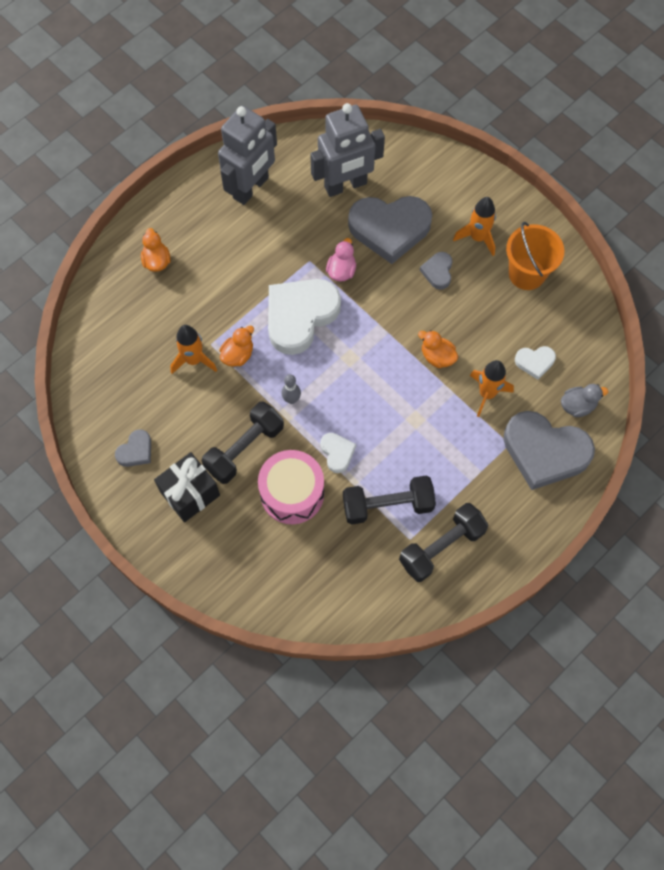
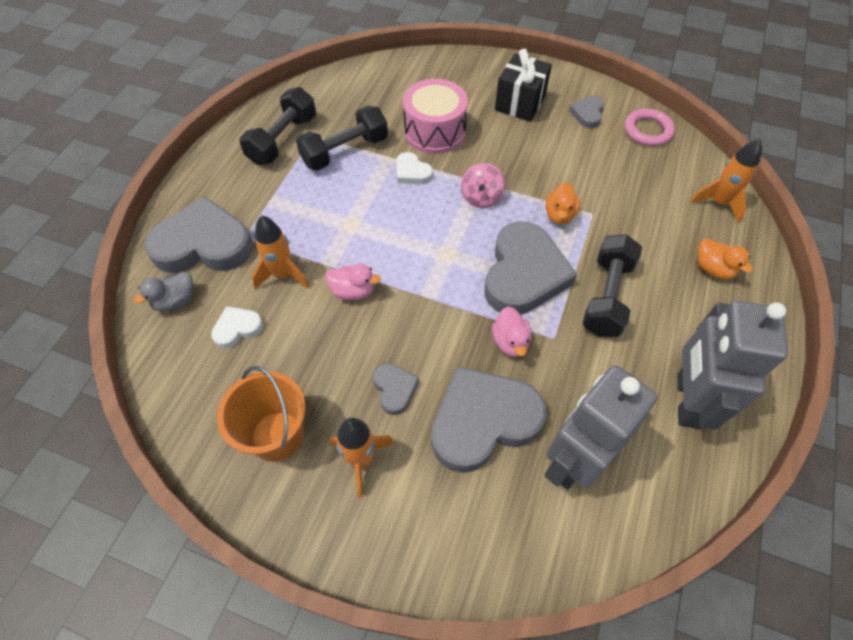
camera: 155 degrees right, 10 degrees down
(97, 407) = (647, 130): none -> pink ring
(194, 360) = (597, 195): orange rocket -> orange rocket (719, 203)
(244, 448) = (497, 147): black dumbbell -> black dumbbell (606, 296)
(291, 399) = (481, 197): grey bowling pin -> pink spinning top
(300, 316) = (523, 274): white heart -> grey heart
(437, 356) = (353, 291): orange duck -> pink duck

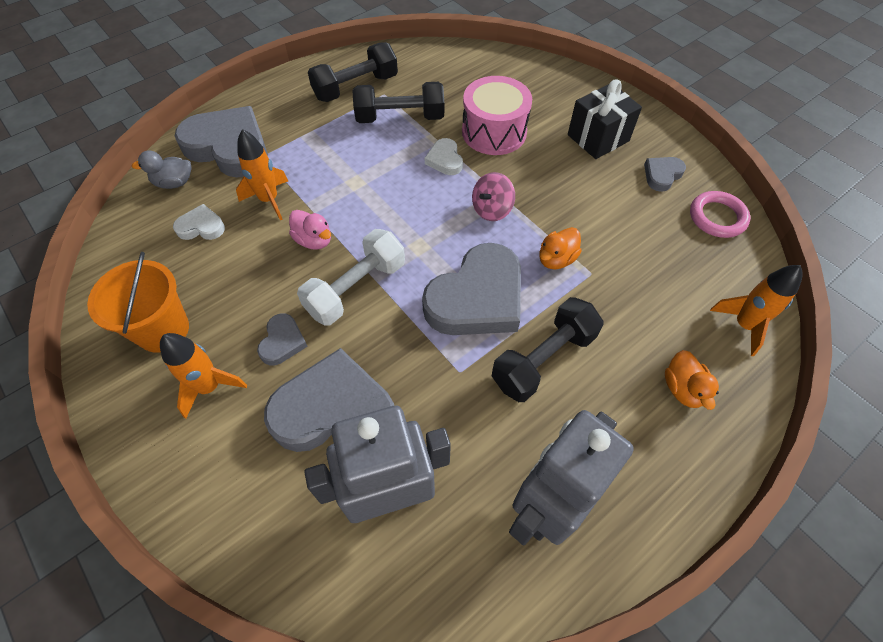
camera: 30 degrees right, 0 degrees up
(421, 314) = (356, 288): none -> white dumbbell
(510, 342) = (416, 354): pink duck -> none

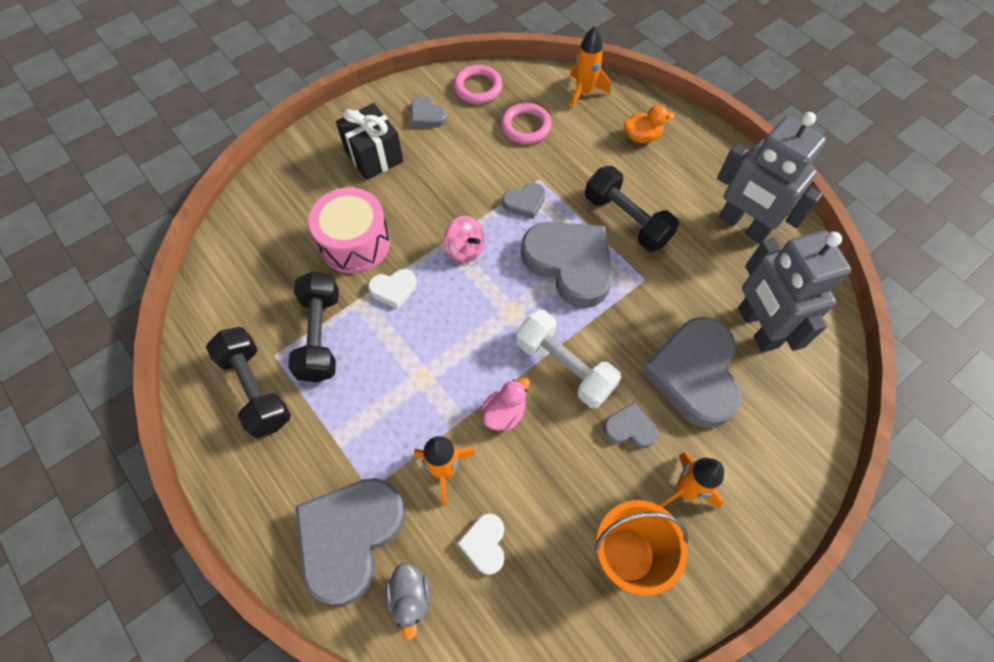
camera: 90 degrees left, 5 degrees up
(556, 259) = (524, 203): orange duck -> grey heart
(668, 262) = (526, 126): none -> pink ring

